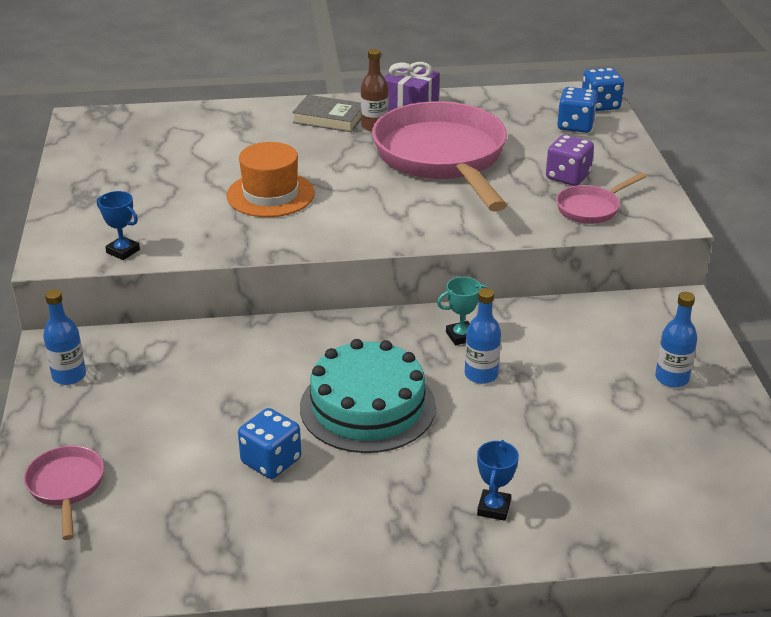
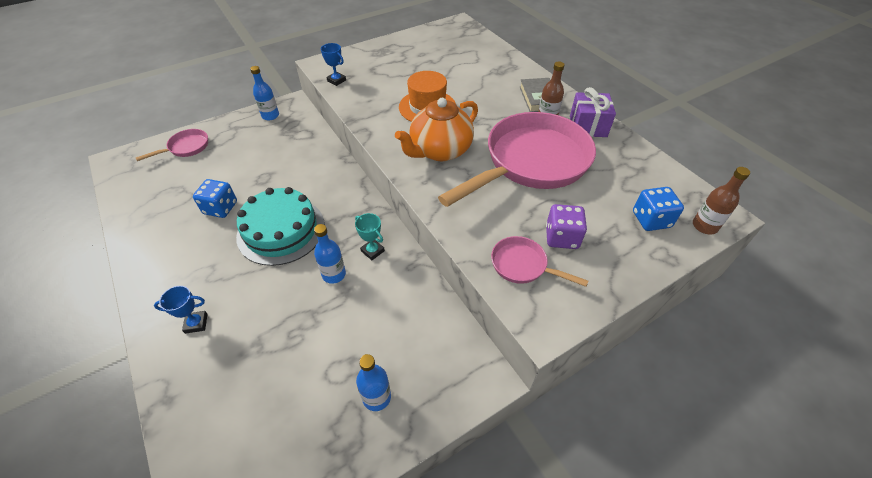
camera: 65 degrees right, 15 degrees up
(123, 251) = (336, 80): blue trophy -> blue trophy turned 60 degrees counterclockwise
(371, 208) = (440, 151): none -> orange teapot
(600, 105) = (704, 226): blue dice -> brown bottle

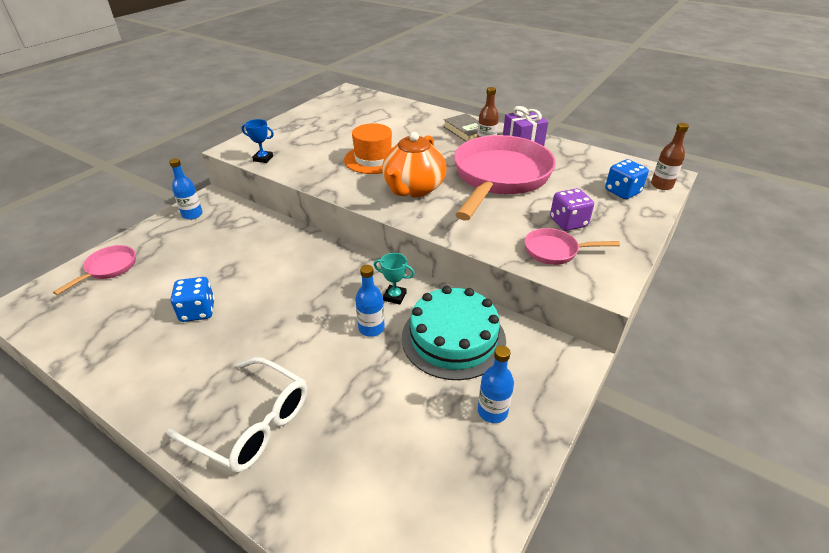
camera: 25 degrees left, 10 degrees down
(196, 323) = (252, 424): blue trophy -> white glasses
(281, 230) = (285, 309): turquoise cake -> turquoise cake (453, 338)

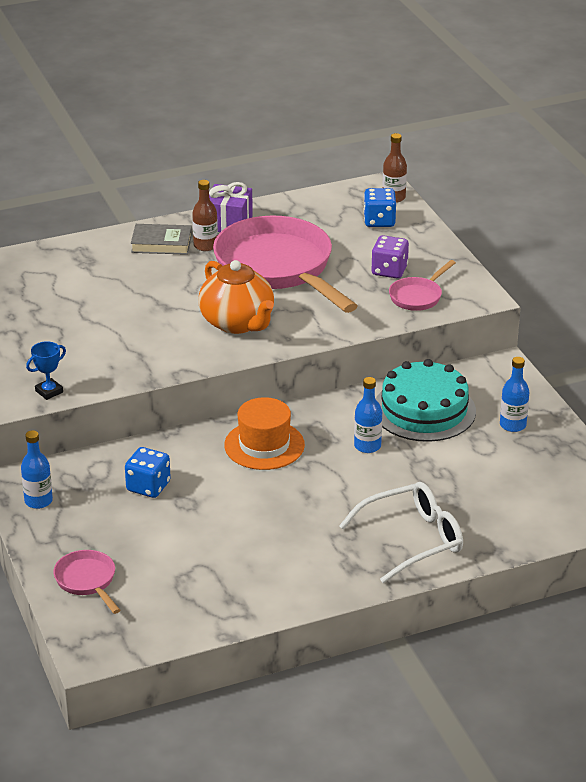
camera: 55 degrees left, 5 degrees down
(198, 311) = (234, 536): blue dice -> blue dice (148, 486)
(373, 159) = (147, 323): orange hat -> orange hat (264, 445)
(394, 296) = (340, 418): turquoise trophy -> none

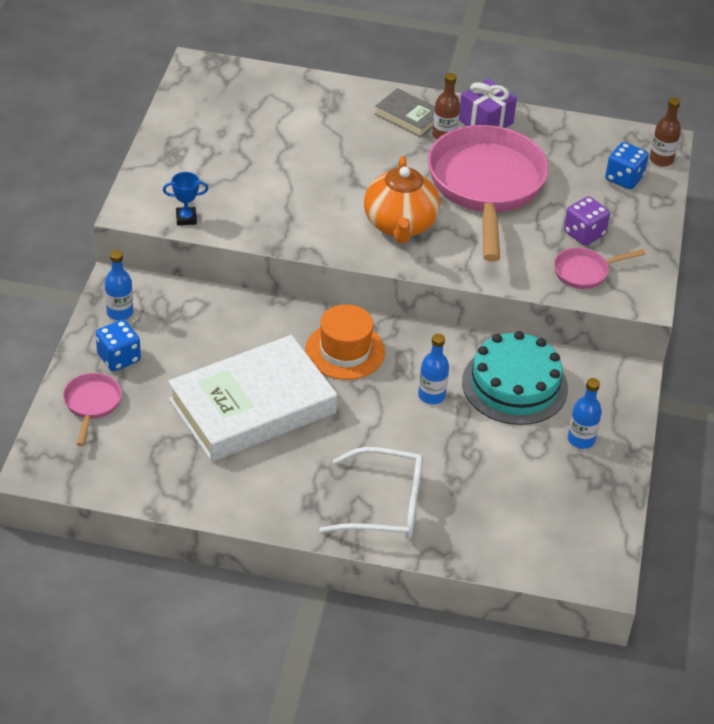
camera: 30 degrees right, 10 degrees up
(148, 486) = (216, 342): blue dice -> blue dice (119, 358)
(229, 519) = (252, 406): none -> white book

